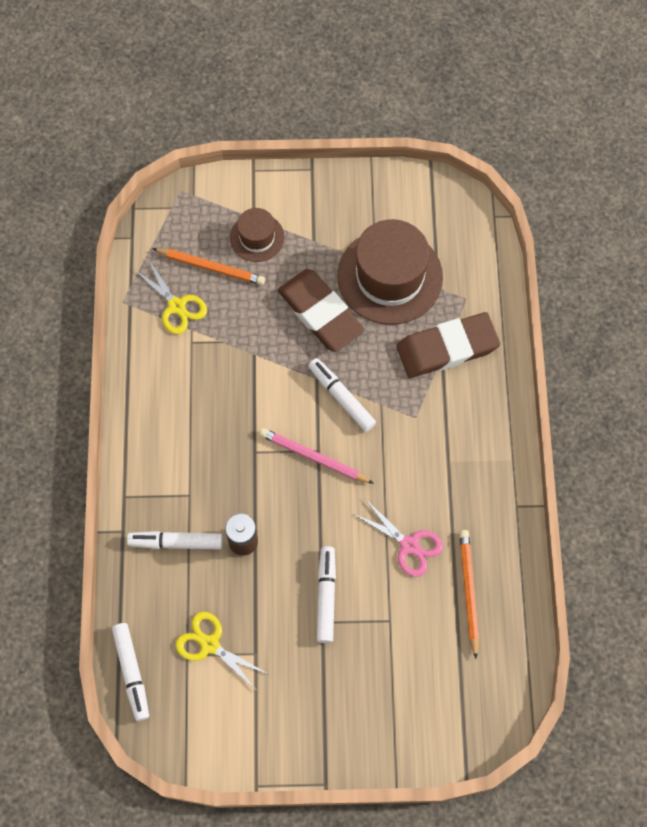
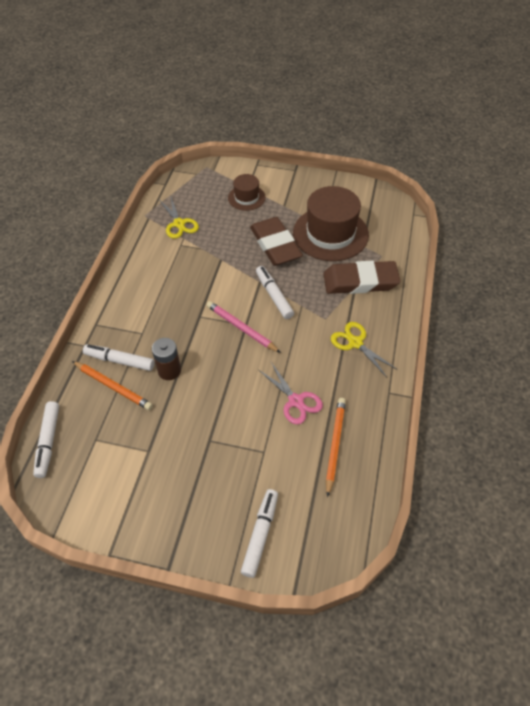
camera: 15 degrees right, 15 degrees down
(210, 644) = (116, 436): yellow scissors -> yellow scissors (355, 343)
(211, 267) = (210, 208): orange pencil -> orange pencil (113, 386)
(326, 596) = (219, 422): white marker -> white marker (260, 534)

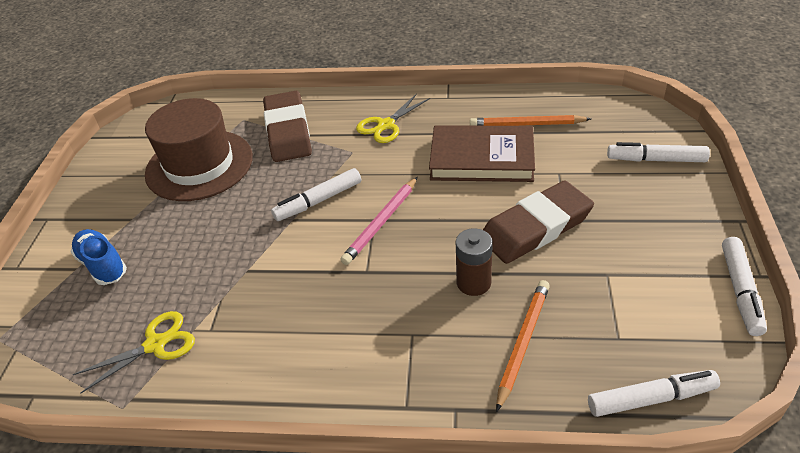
camera: 95 degrees left, 10 degrees down
(120, 361) = (473, 348): white marker -> white marker (740, 291)
(246, 198) = (103, 265): brown hat -> blue shoe
(275, 245) = (218, 215): brown eraser -> brown eraser (535, 227)
(296, 401) = (482, 158): pink scissors -> brown book

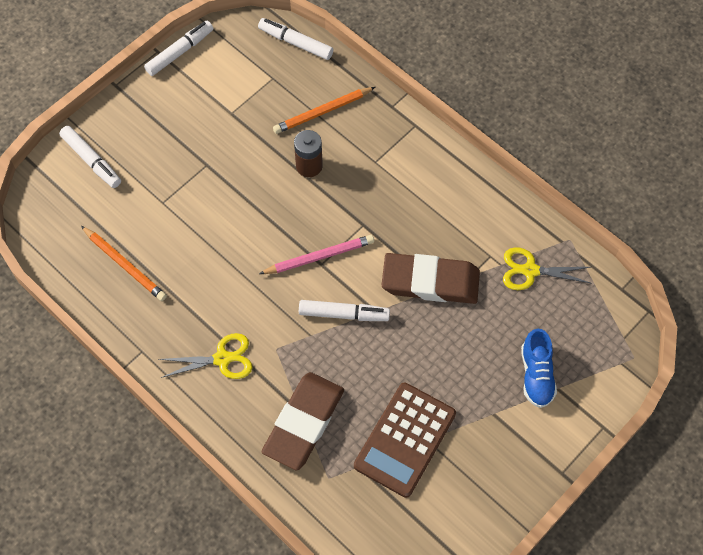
camera: 145 degrees left, 20 degrees up
(199, 165) = (405, 439): brown hat -> brown calculator
(482, 158) = (194, 258): brown book -> none
(535, 227) = (230, 173): brown eraser -> brown eraser (430, 281)

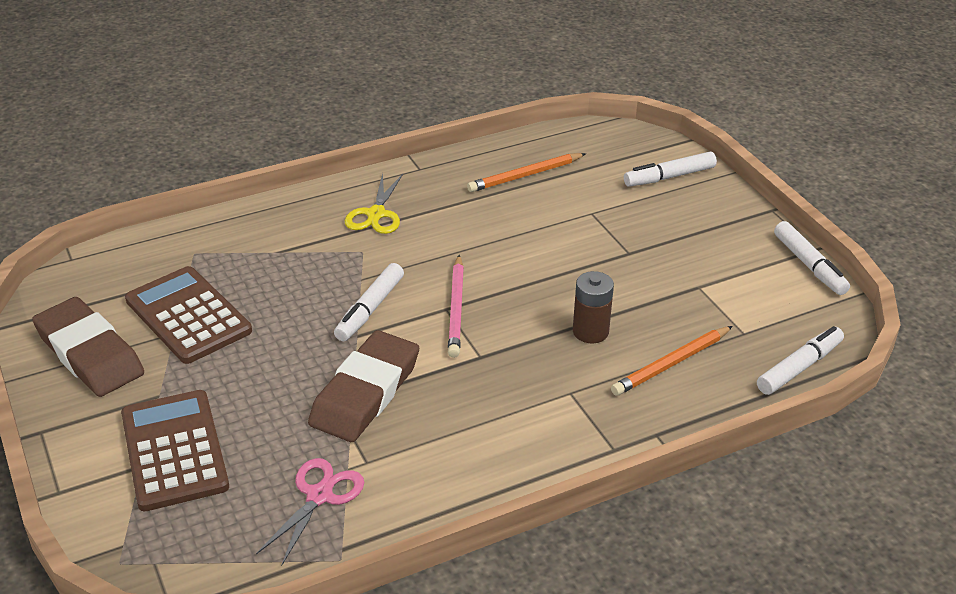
camera: 110 degrees right, 25 degrees down
(303, 423) = (265, 250): brown eraser -> brown eraser (89, 353)
(322, 112) = (671, 364): orange pencil -> orange pencil turned 120 degrees counterclockwise
(530, 270) = (319, 496): yellow scissors -> pink scissors
(536, 375) = (174, 450): blue shoe -> brown calculator

